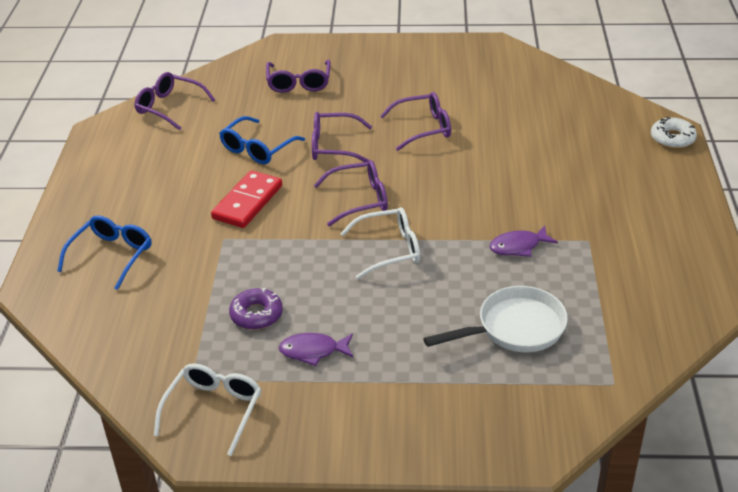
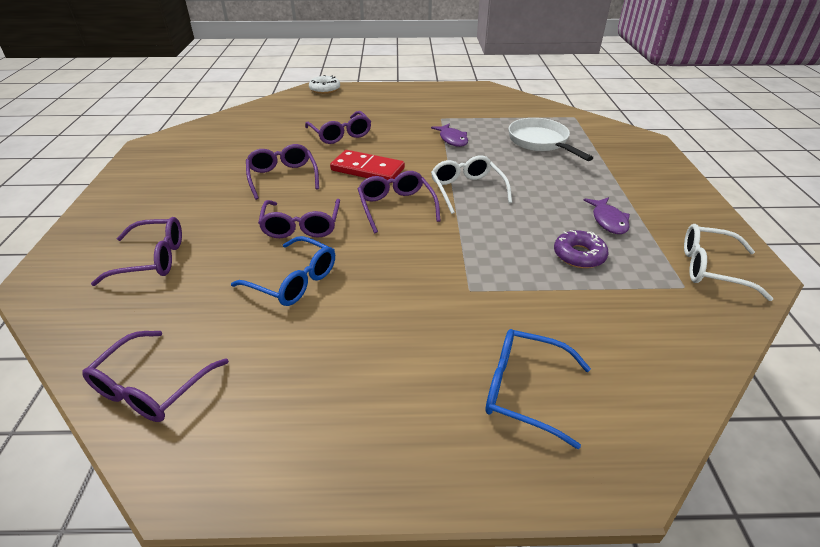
camera: 95 degrees left, 0 degrees up
(248, 202) = (402, 278): red domino -> red domino (367, 169)
(527, 158) = (340, 134): none -> purple glasses

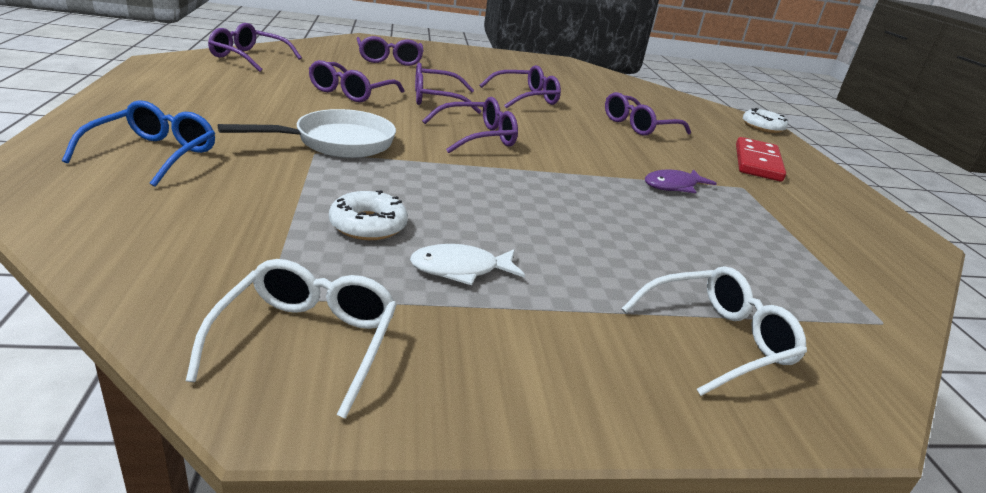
camera: 80 degrees right, 10 degrees down
(293, 280) = (352, 92): blue glasses -> purple glasses
(367, 169) = (558, 131): red domino -> red domino (757, 163)
(467, 190) = (527, 177): white glasses -> white glasses (715, 339)
(540, 142) = (719, 258): white pan -> white pan (337, 143)
(579, 255) = (368, 225): purple donut -> white donut
(608, 221) = (460, 269): purple fish -> white fish

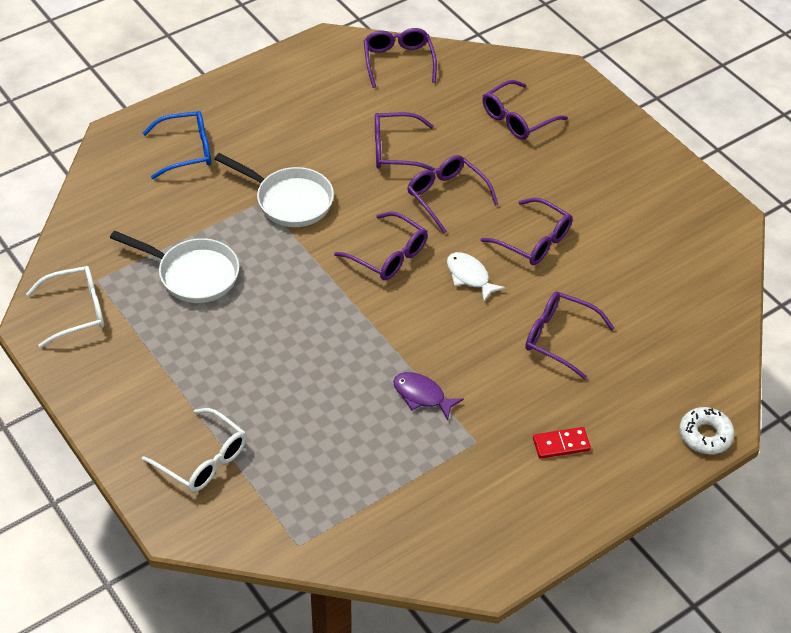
camera: 65 degrees right, 20 degrees up
(368, 225) = (193, 274): white donut -> white pan
(460, 269) = (181, 332): white fish -> white fish (469, 276)
(757, 163) = (561, 444): red domino -> red domino, size x0.60

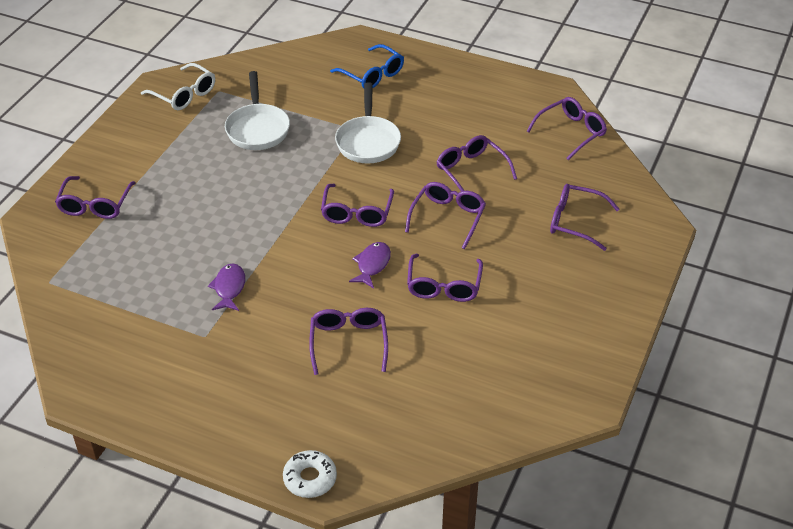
camera: 60 degrees right, 5 degrees down
(202, 459) = (95, 204): white glasses -> purple glasses
(469, 276) = (372, 265): white fish -> purple fish
(561, 444) = (235, 387): red domino -> none

